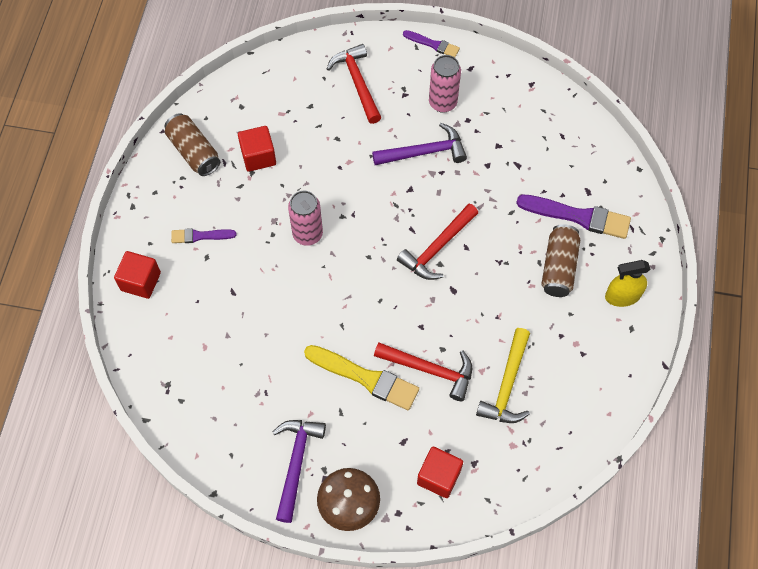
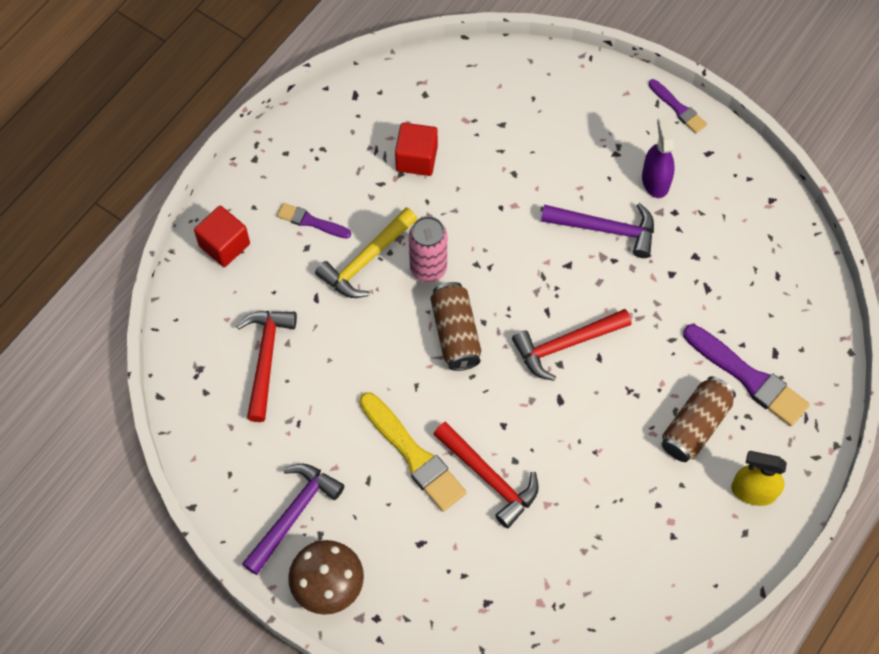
camera: 25 degrees right, 0 degrees up
(194, 152) = (349, 125): brown can -> brown can (455, 333)
(357, 82) = (568, 118): red hammer -> red hammer (266, 358)
(439, 476) = (440, 599): red cube -> none
(442, 103) = (655, 181): pink can -> purple spray bottle
(507, 385) = (567, 533): yellow hammer -> yellow hammer (366, 260)

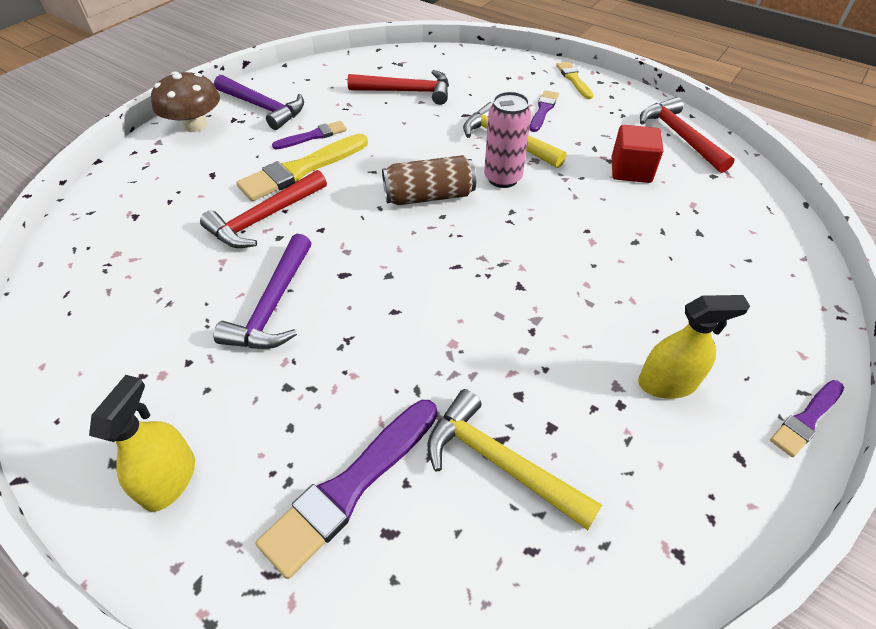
camera: 90 degrees right, 15 degrees down
(224, 245) = (512, 70): red cube -> none
(249, 184) = (574, 79): none -> yellow brush
(353, 451) = (313, 136): none -> purple brush
(565, 345) = (413, 281): red hammer -> red hammer (679, 136)
(606, 229) = (576, 324): purple hammer -> purple hammer (273, 306)
(655, 181) = (667, 383): purple spray bottle -> yellow spray bottle
(695, 426) = (285, 410): brown can -> none
(723, 289) = (499, 462): none -> yellow hammer

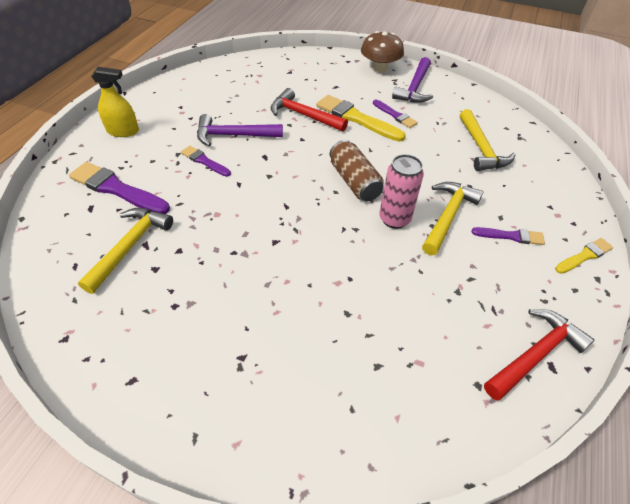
camera: 75 degrees right, 0 degrees up
(407, 92) = (481, 148): red hammer -> yellow hammer
(631, 170) = (450, 309): red cube -> none
(667, 383) = (195, 335): yellow spray bottle -> none
(806, 419) = (166, 436): purple brush -> purple brush (204, 161)

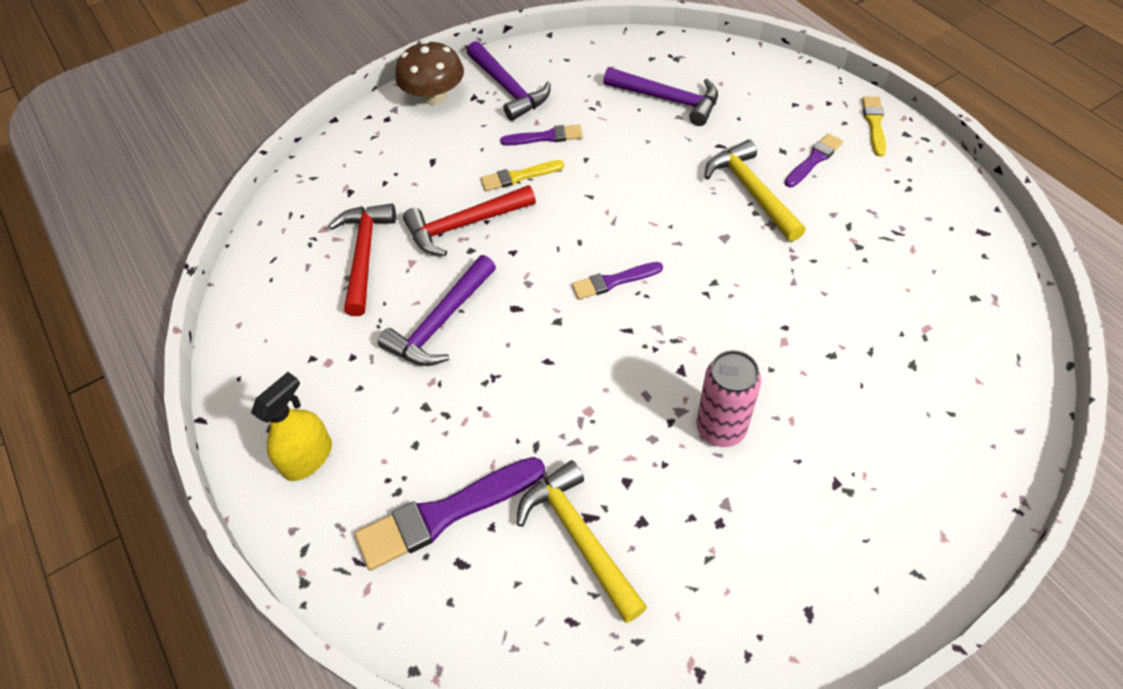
camera: 50 degrees left, 5 degrees up
(204, 161) = (469, 380): purple brush -> purple brush (613, 281)
(354, 181) = (635, 241): brown can -> none
(356, 118) = (519, 176): yellow brush -> yellow brush, size x0.56
(394, 219) = (723, 239): pink can -> pink can (721, 429)
(481, 148) = (668, 100): yellow hammer -> purple hammer
(535, 354) = (964, 235): red hammer -> red hammer (364, 255)

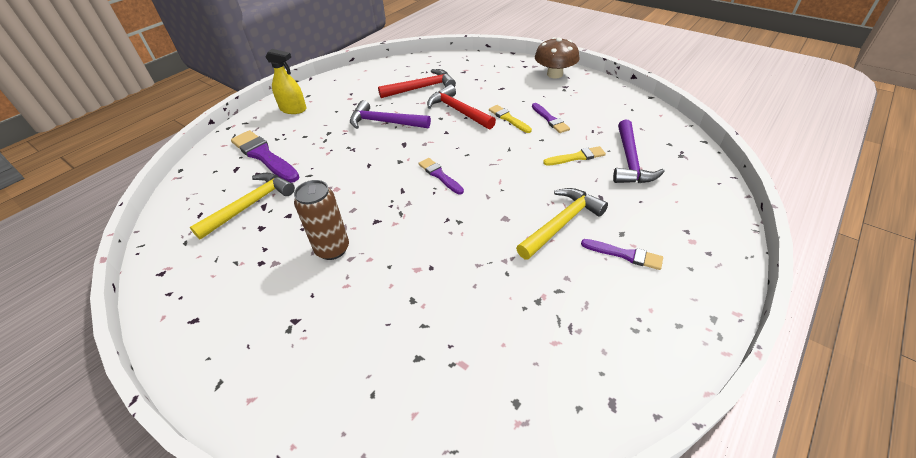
camera: 70 degrees right, 10 degrees down
(508, 89) = (583, 96): purple hammer -> none
(721, 429) = (332, 249): pink can -> brown can
(874, 124) = (707, 290): yellow brush -> yellow brush (576, 157)

